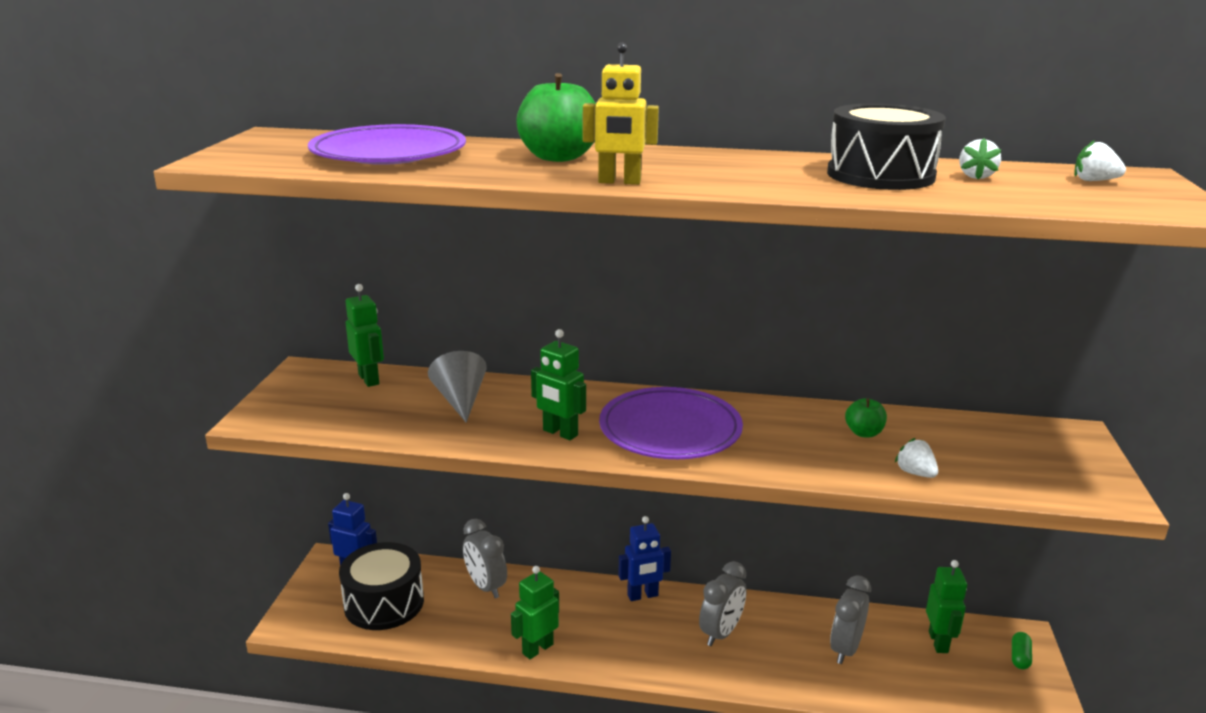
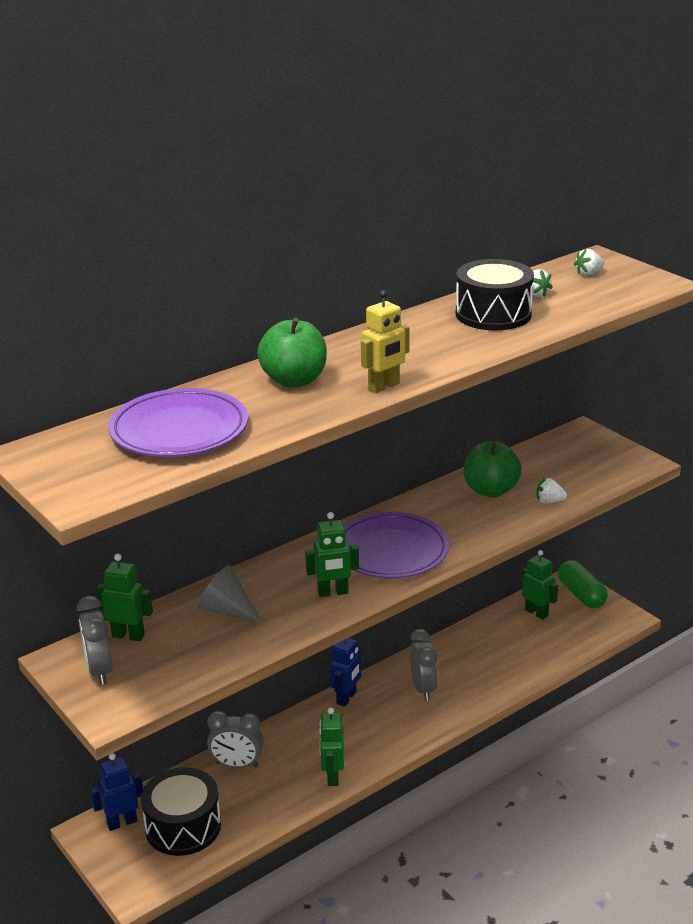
camera: 45 degrees left, 5 degrees up
(845, 649) = (498, 650): grey clock -> grey clock (99, 670)
(864, 433) = (490, 490): green apple -> green apple, size x1.89
(1020, 657) = (581, 594): green capsule -> green capsule, size x2.00

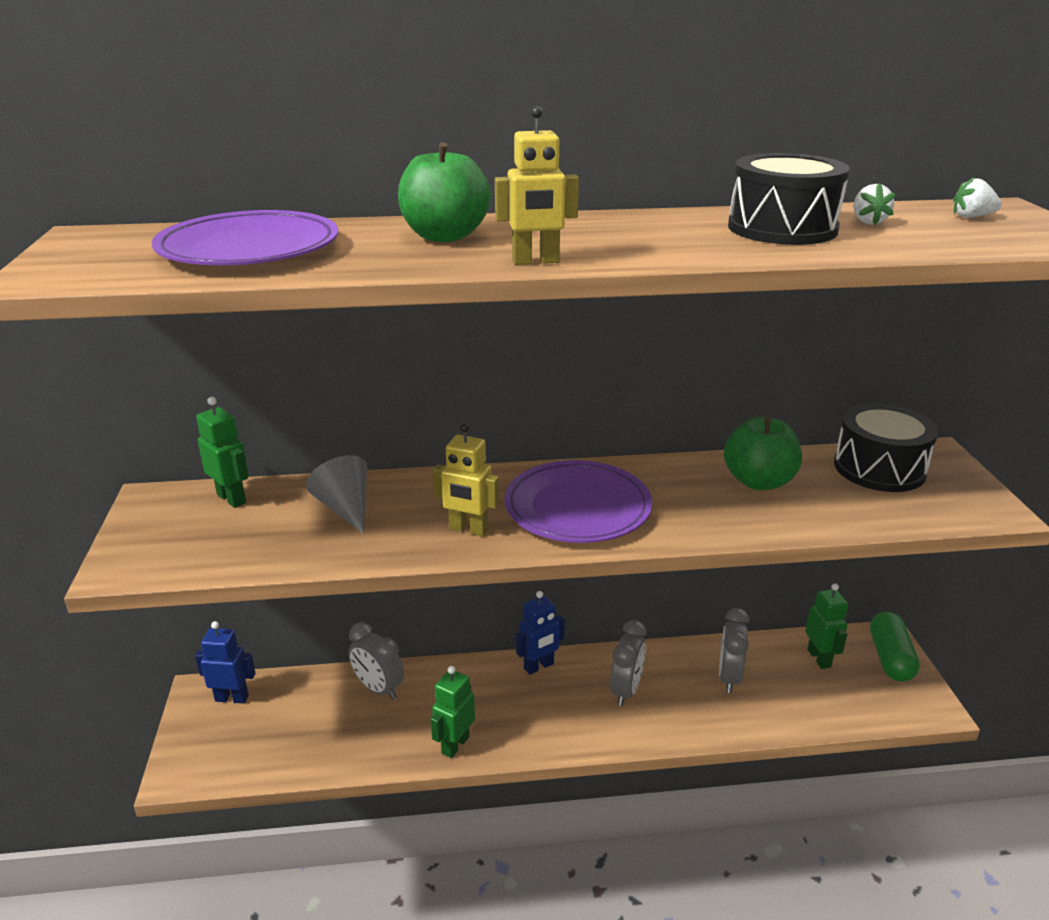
camera: 30 degrees right, 0 degrees up
(99, 670) = (167, 522): grey clock -> grey clock (729, 677)
(183, 826) = (276, 729): black drum -> black drum (879, 468)
(333, 593) = (468, 529): green robot -> yellow robot
(549, 501) = (823, 516): white strawberry -> none

